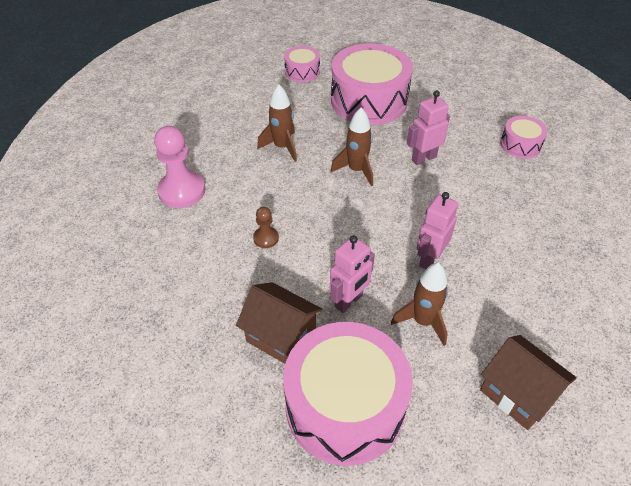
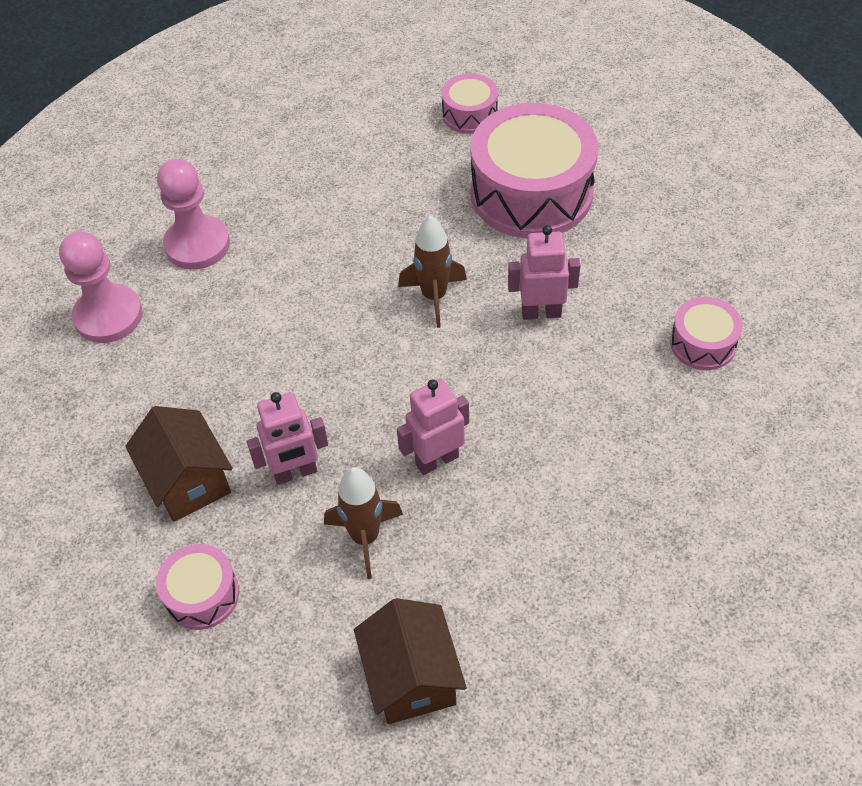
camera: 30 degrees right, 5 degrees up
(148, 254) = (108, 316): none -> pink pawn
(266, 238) = (254, 349): brown pawn -> none
(282, 147) = (361, 226): brown rocket -> none
(345, 405) = (202, 595): pink drum -> pink drum, size x0.48

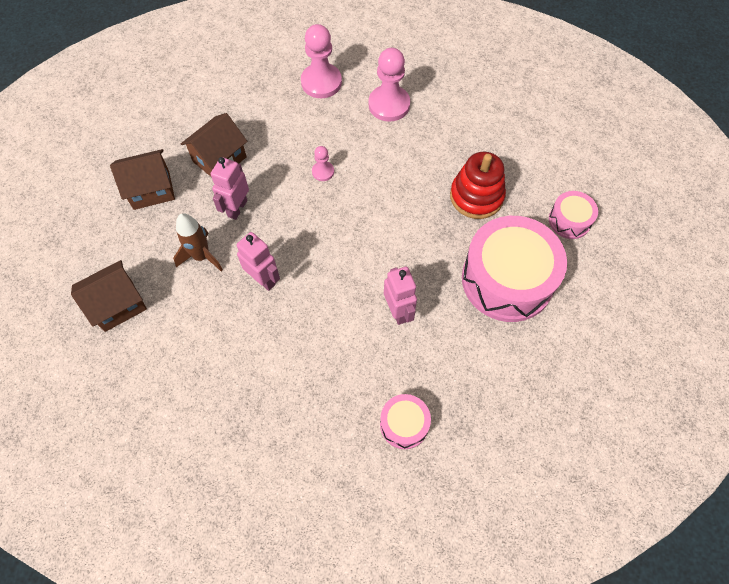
camera: 70 degrees right, 10 degrees up
(202, 595) = (151, 190): pink drum -> brown house
(278, 348) = (323, 172): none -> pink pawn
(295, 473) = (237, 208): pink robot -> pink robot turned 60 degrees clockwise
(397, 190) = (476, 196): none -> red stacking toy
(434, 297) = (390, 243): brown rocket -> none

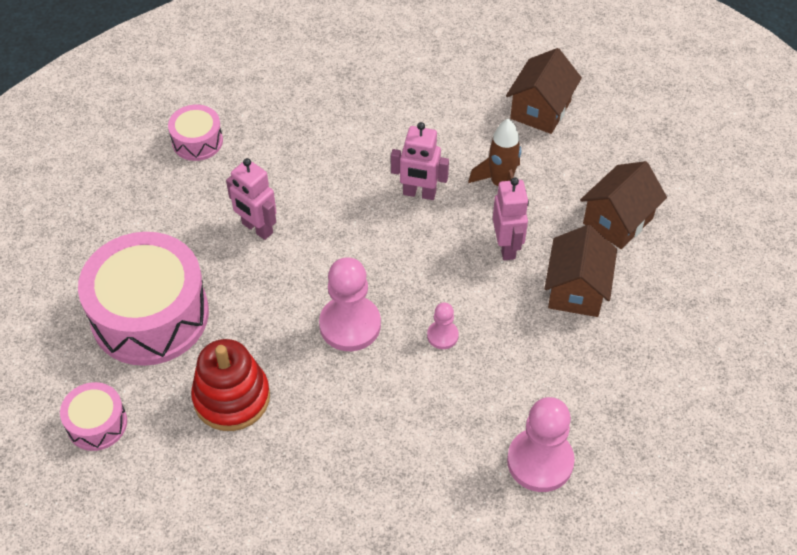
camera: 150 degrees right, 10 degrees down
(389, 105) = (422, 474): pink pawn -> pink pawn (350, 325)

